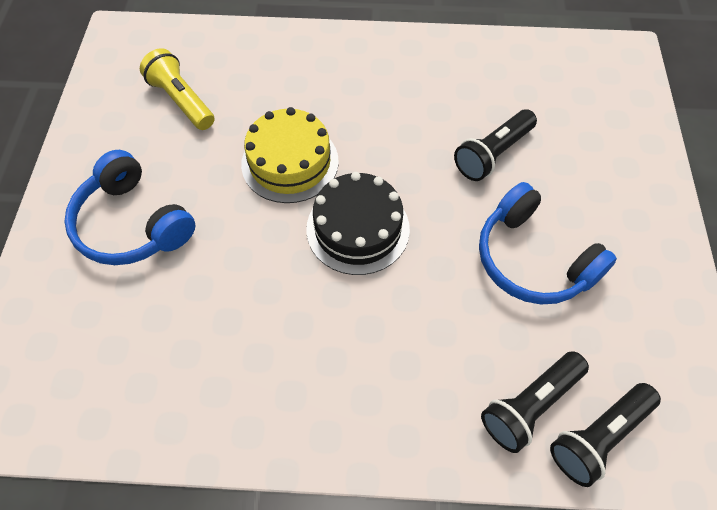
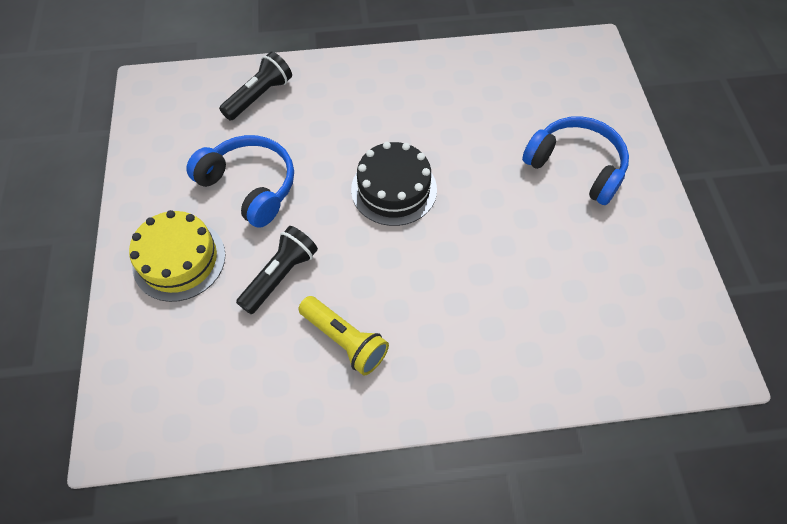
camera: 170 degrees right, 0 degrees up
(181, 100) = (599, 288): yellow flashlight -> yellow flashlight (345, 340)
(290, 162) = (468, 238): yellow cake -> yellow cake (179, 260)
(598, 437) = (217, 86): black flashlight -> none

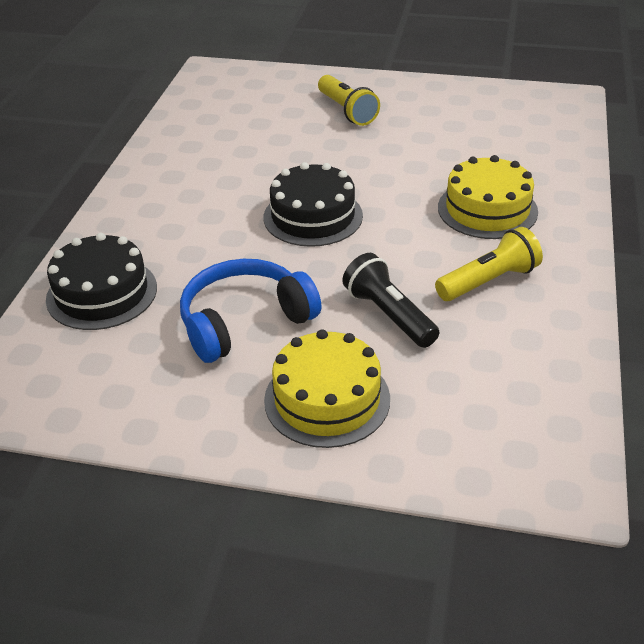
camera: 70 degrees left, 20 degrees down
(259, 96) = (102, 293): black flashlight -> black cake
(454, 319) = (487, 209): none -> yellow cake
(576, 166) = (347, 111): blue headphones -> yellow flashlight

